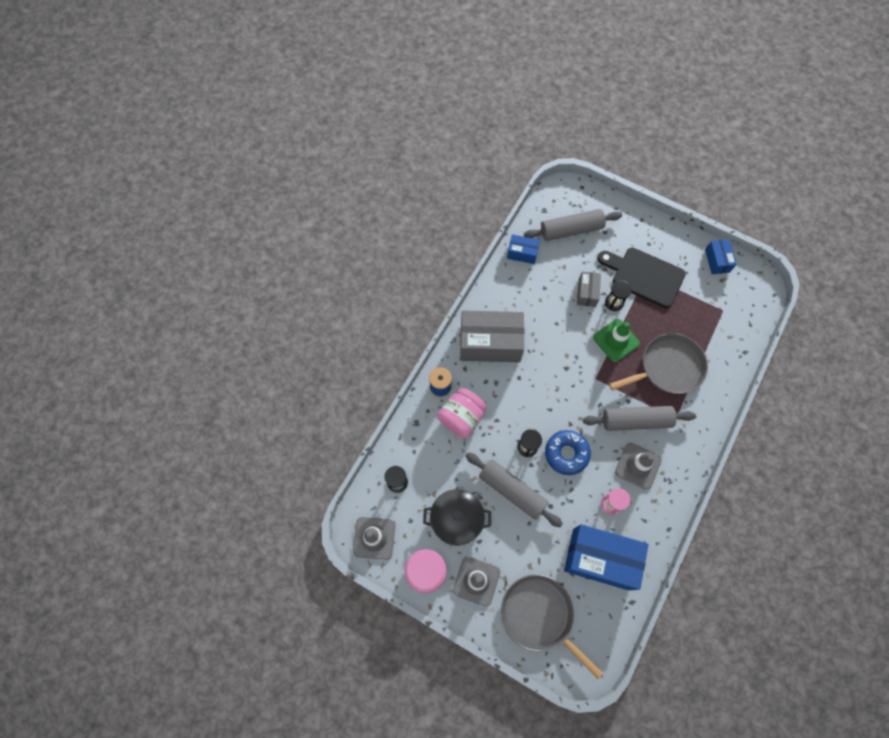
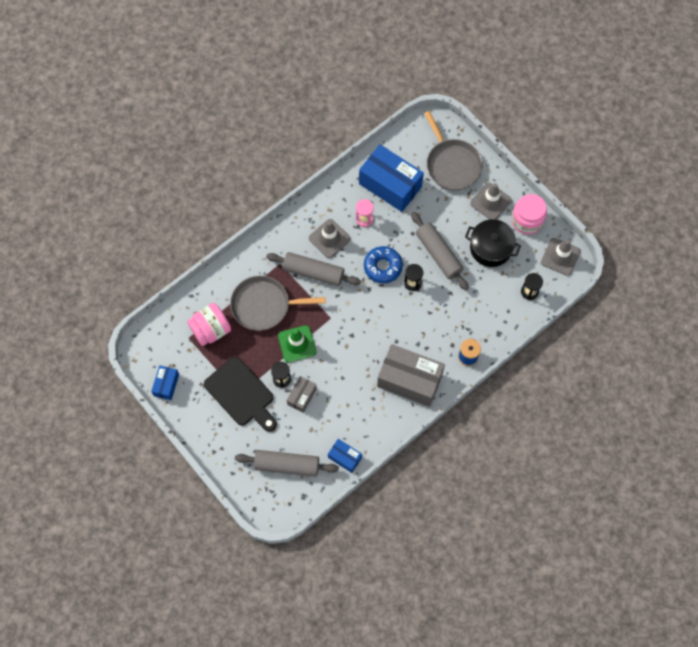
camera: 160 degrees left, 0 degrees up
(461, 418) = (458, 324): pink jar -> pink jar (211, 330)

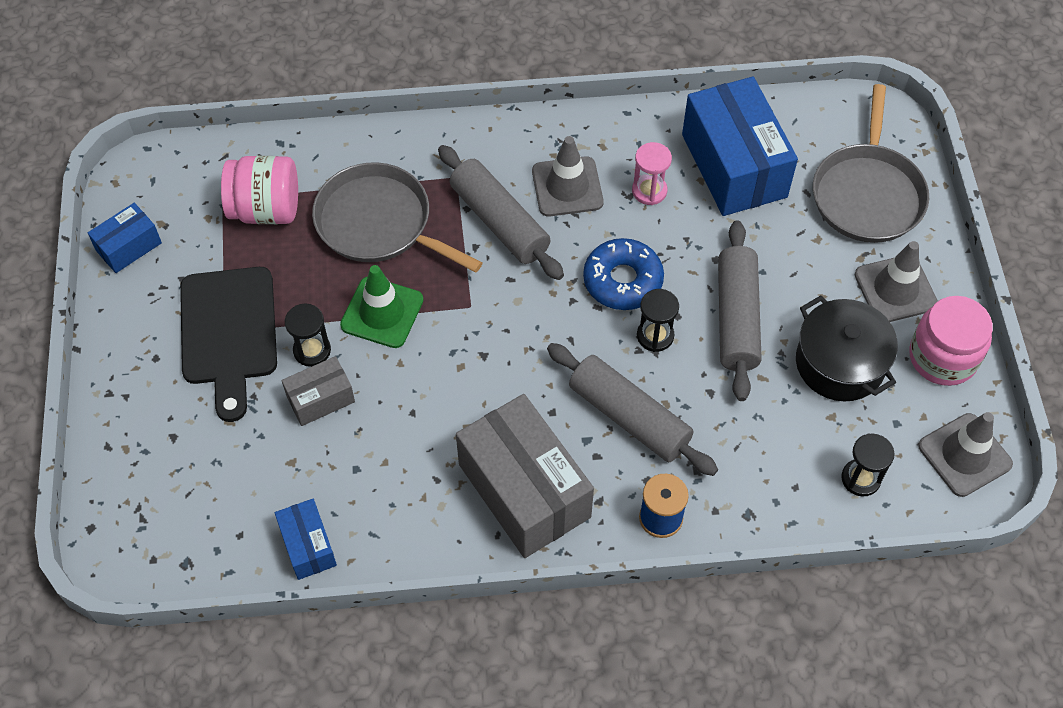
camera: 35 degrees right, 10 degrees down
(287, 465) = (203, 493): grey rolling pin -> grey rolling pin (629, 417)

